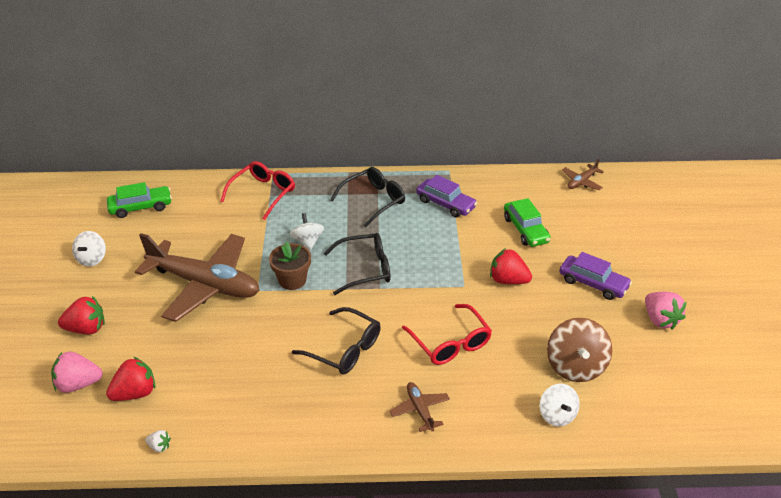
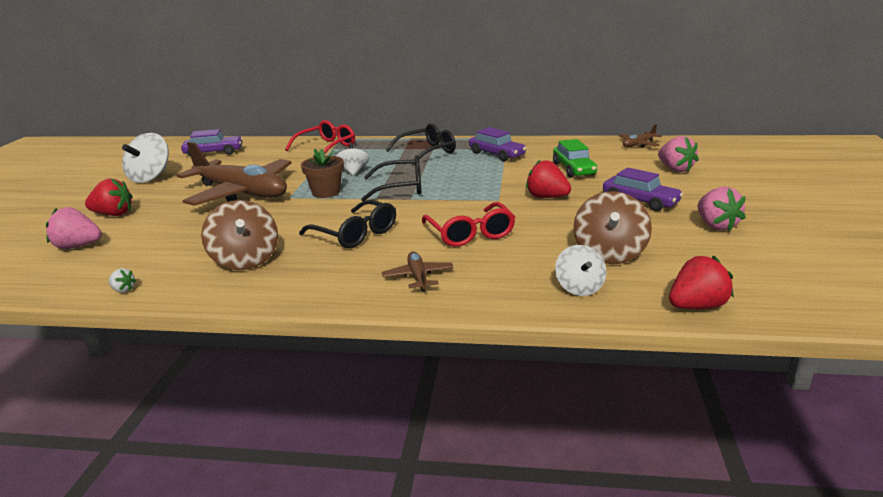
camera: 10 degrees right, 15 degrees down
(92, 259) = (150, 177): white spinning top -> white spinning top, size x1.58
(135, 393) = (127, 254): red strawberry -> red strawberry (697, 306)
(141, 207) = (214, 153): green car -> purple car
(255, 395) = (245, 260): none -> brown spinning top
(619, 227) = (675, 169): none -> pink strawberry

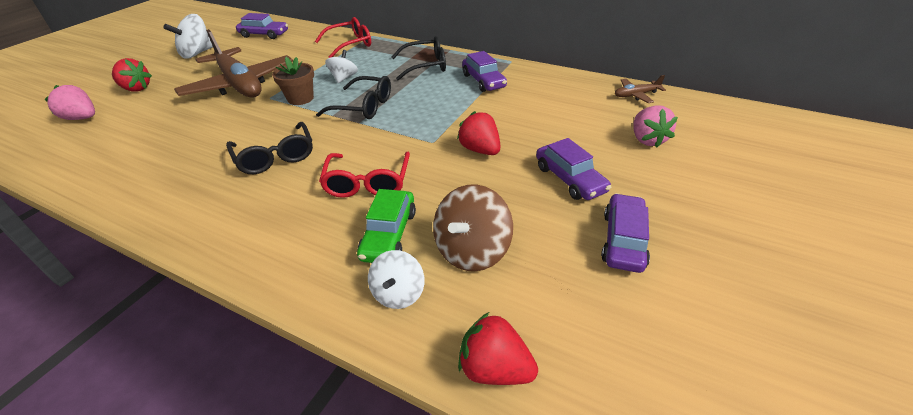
camera: 20 degrees right, 15 degrees up
(123, 290) = (60, 176): white strawberry -> none
(245, 260) = (168, 166): brown spinning top -> none
(418, 277) = (272, 229): brown plane -> none
(573, 169) = (539, 116): green car -> green car (389, 234)
(697, 306) = (494, 368): red strawberry -> red strawberry turned 150 degrees counterclockwise
(716, 226) = (623, 240): pink strawberry -> purple car

